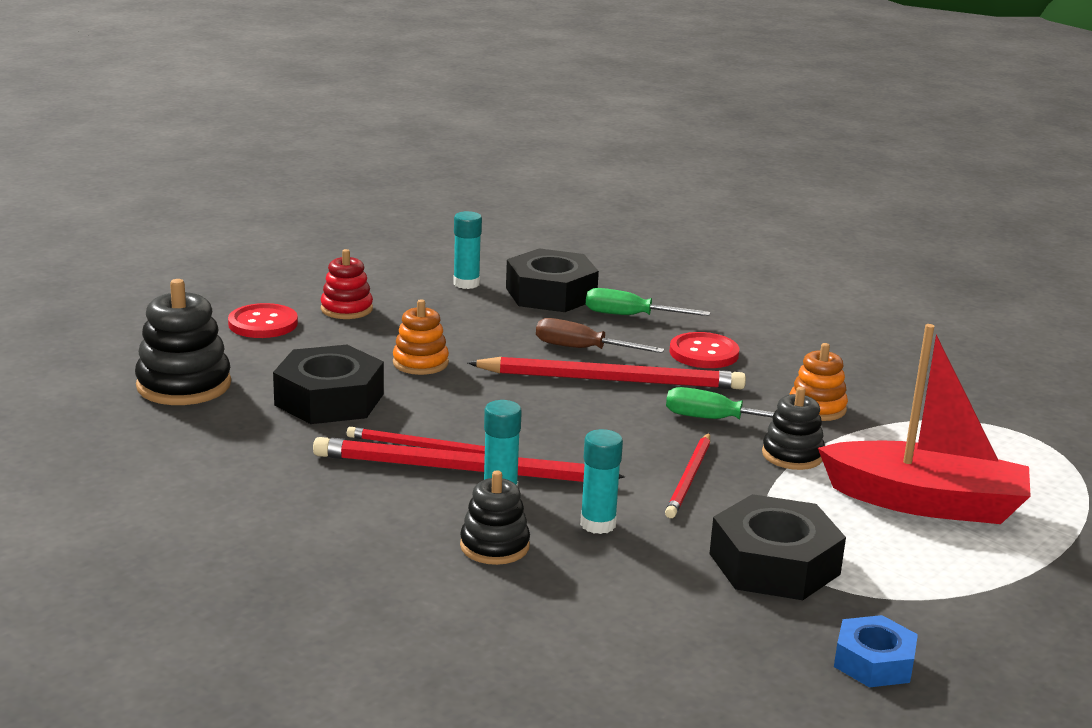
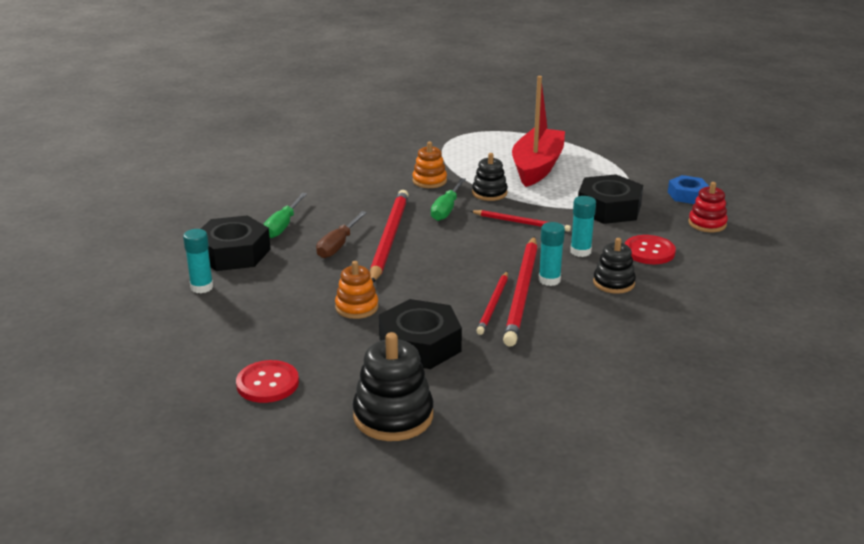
camera: 85 degrees left, 5 degrees up
(346, 309) = (243, 342): red stacking toy -> red stacking toy (707, 224)
(704, 353) = (349, 206): red button -> red button (649, 251)

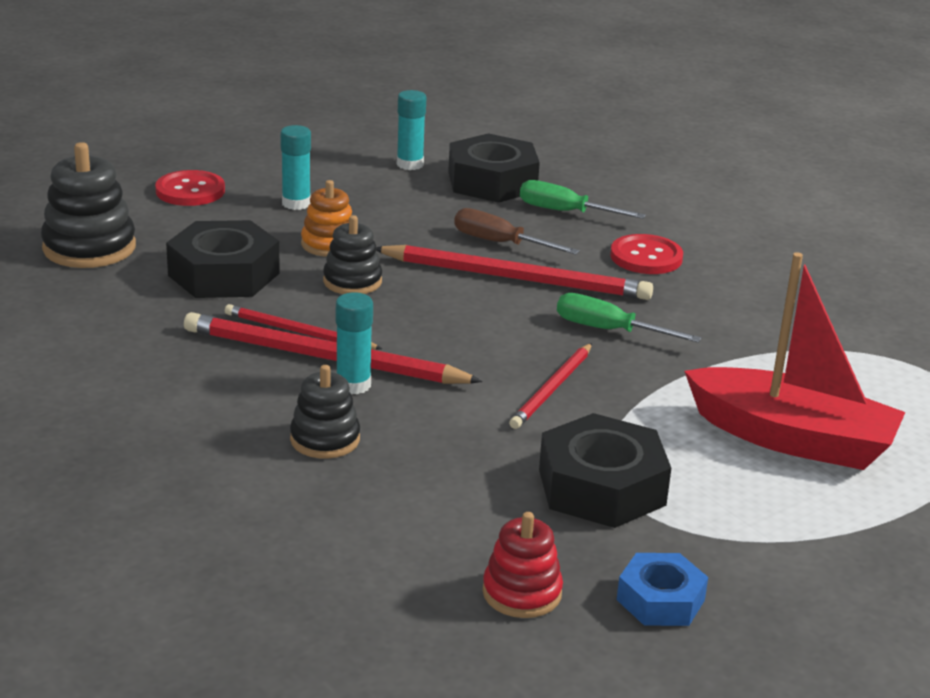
camera: 95 degrees right, 0 degrees up
(429, 181) = (720, 327): orange stacking toy -> none
(489, 193) = (671, 375): black stacking toy -> black stacking toy (352, 281)
(580, 251) = (438, 427): turquoise glue stick -> turquoise glue stick (296, 203)
(649, 251) = (421, 496): red button -> red button (646, 257)

